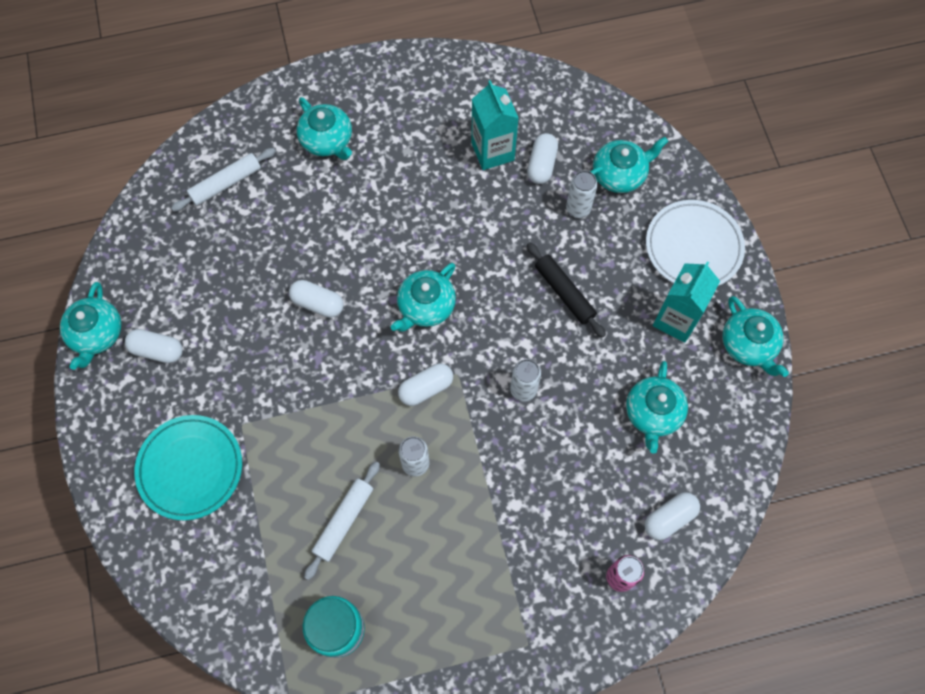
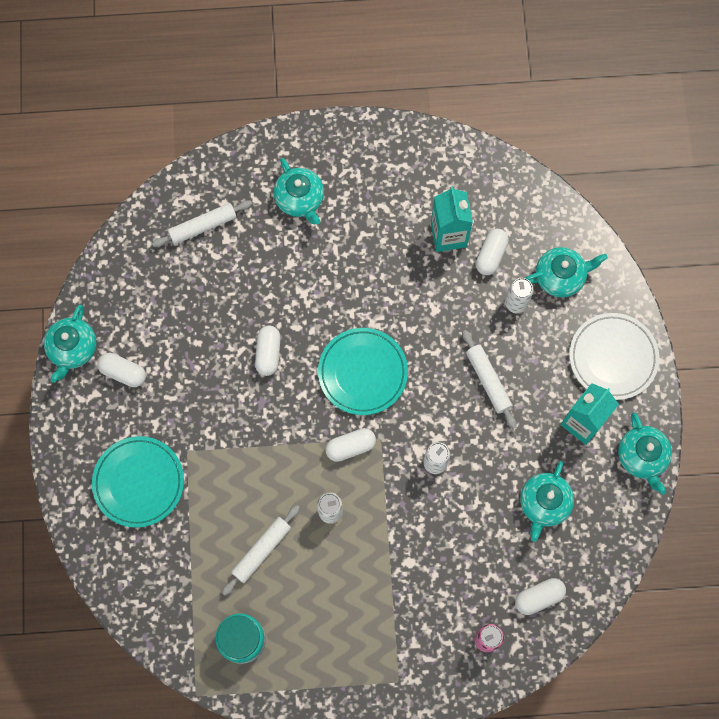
camera: 10 degrees right, 5 degrees up
(318, 303) = (268, 353): white capsule -> white capsule turned 60 degrees clockwise
(425, 306) = (362, 372): turquoise teapot -> turquoise plate
(564, 293) = (488, 380): black rolling pin -> white rolling pin

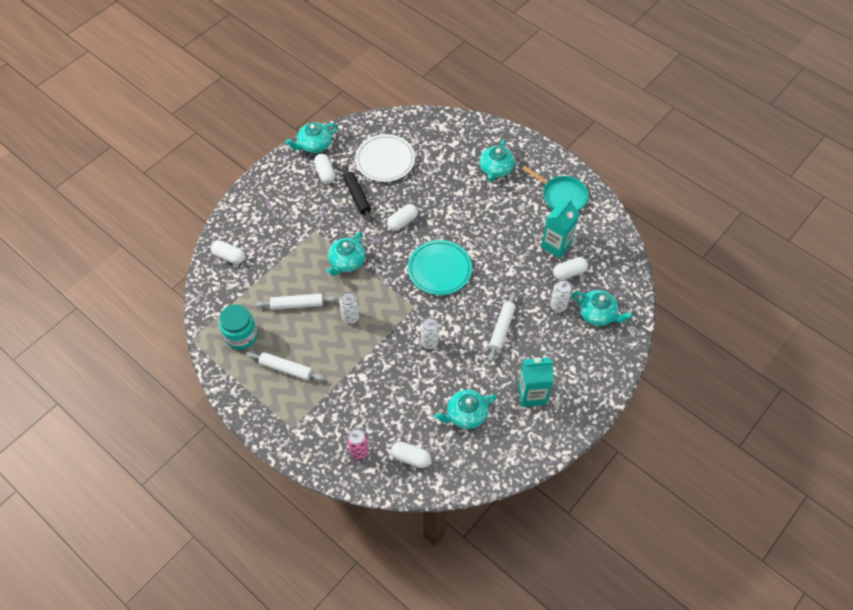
camera: 45 degrees right, 15 degrees down
(139, 482) = (277, 224): turquoise plate -> none
(188, 368) = (357, 196): none -> black rolling pin
(203, 226) = (434, 143): white rolling pin -> white rolling pin (286, 369)
(350, 447) = (394, 297): white capsule -> white capsule (229, 257)
(399, 170) = (562, 196): none -> turquoise pan
(613, 357) = (585, 377): white plate -> white plate (385, 160)
(642, 457) = (548, 441): turquoise teapot -> turquoise teapot (346, 262)

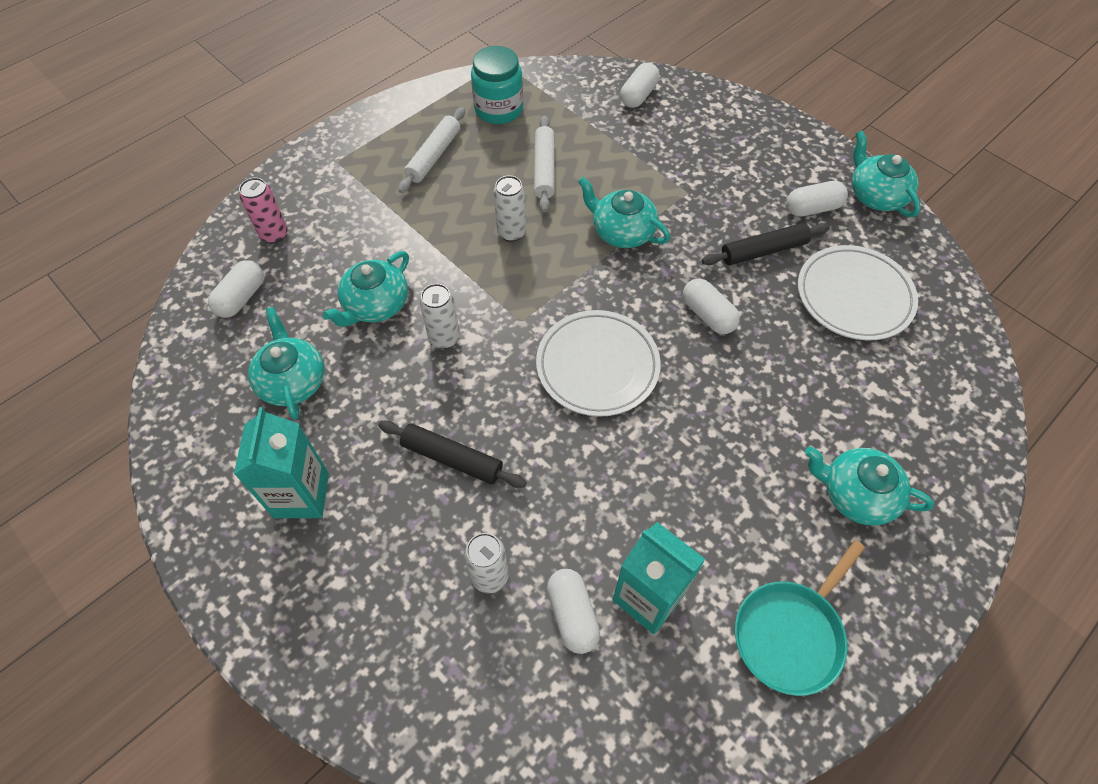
camera: 95 degrees right, 0 degrees up
(439, 269) = (597, 366): turquoise plate -> white plate
(501, 329) = (452, 458): white rolling pin -> black rolling pin
(598, 314) = (457, 662): turquoise teapot -> turquoise teapot (375, 305)

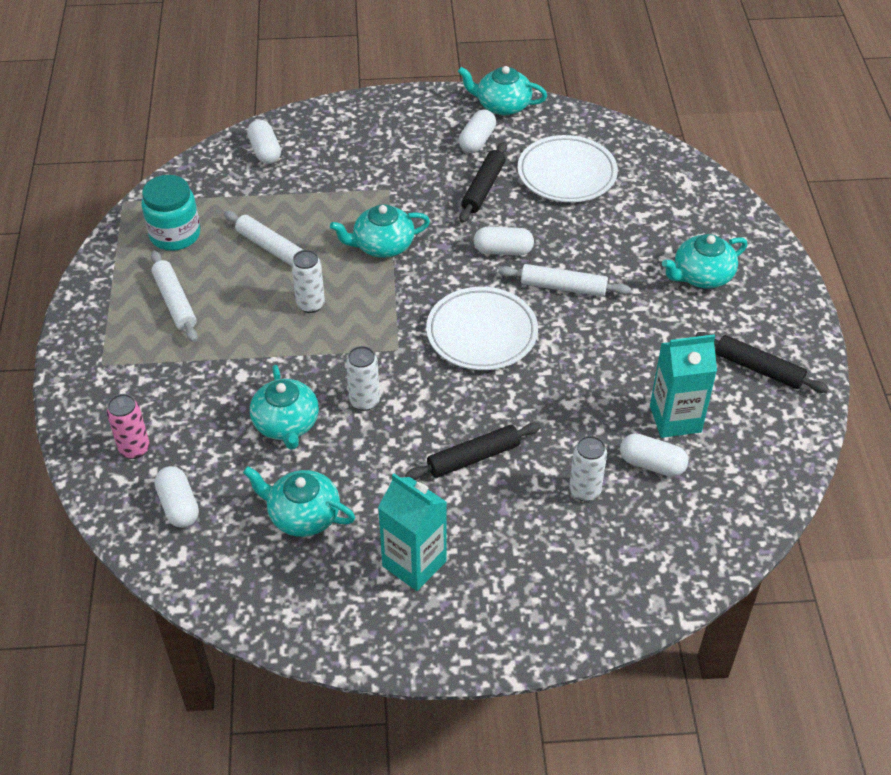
camera: 50 degrees left, 10 degrees down
(715, 389) = (563, 287): none -> white rolling pin
(790, 634) = (758, 368): turquoise pan -> black rolling pin

